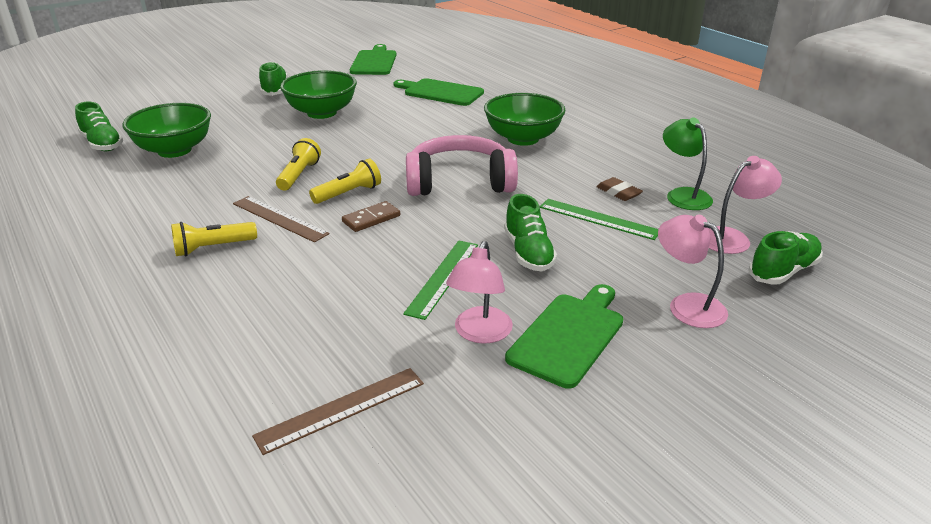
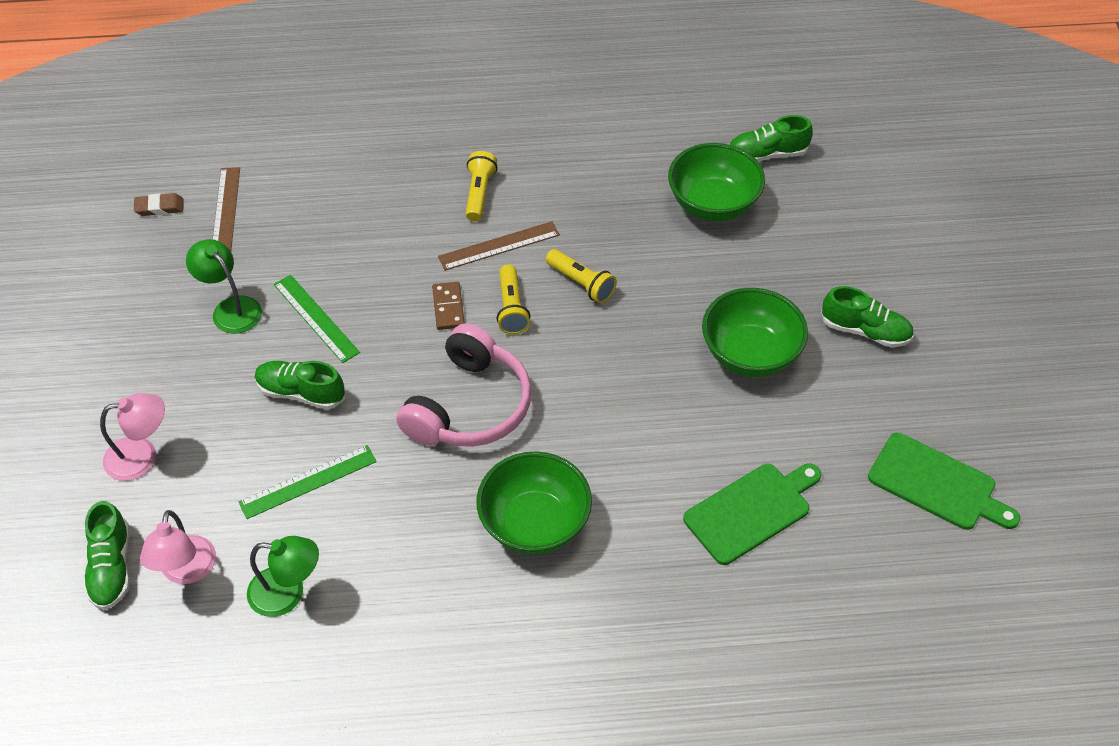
camera: 120 degrees right, 20 degrees up
(480, 333) = (231, 308): pink lamp -> green lamp
(568, 336) = (181, 357): green cutting board -> none
(618, 192) = (340, 535): brown eraser -> brown eraser (159, 207)

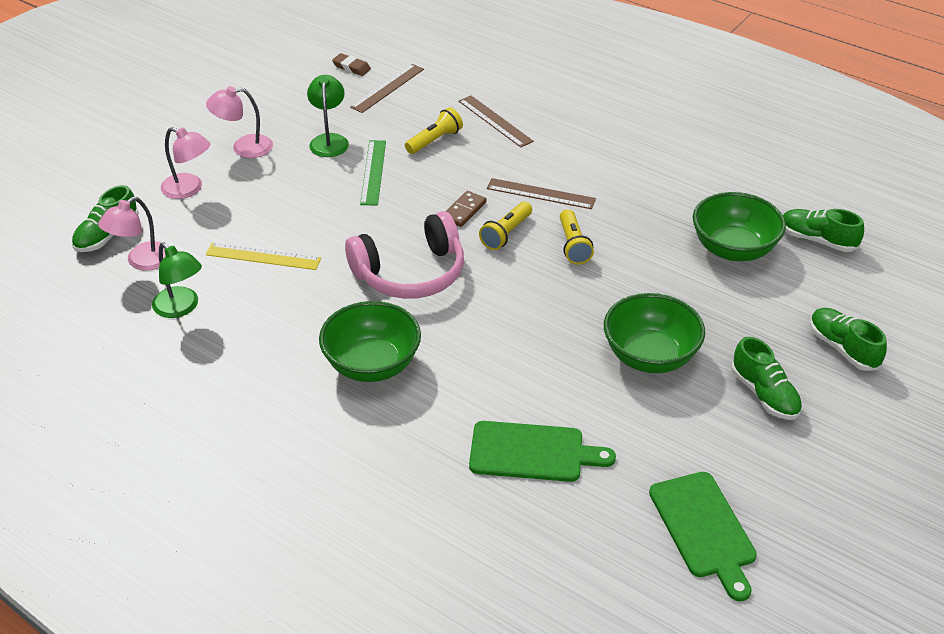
camera: 40 degrees right, 10 degrees down
(147, 371) = (244, 147): none -> pink lamp
(301, 393) = (316, 207): green shoe -> green shoe (842, 348)
(308, 482) = (263, 257): green ruler -> yellow ruler
(374, 189) = (495, 121): none -> brown ruler
(479, 193) = (563, 157): yellow flashlight -> yellow flashlight (435, 140)

